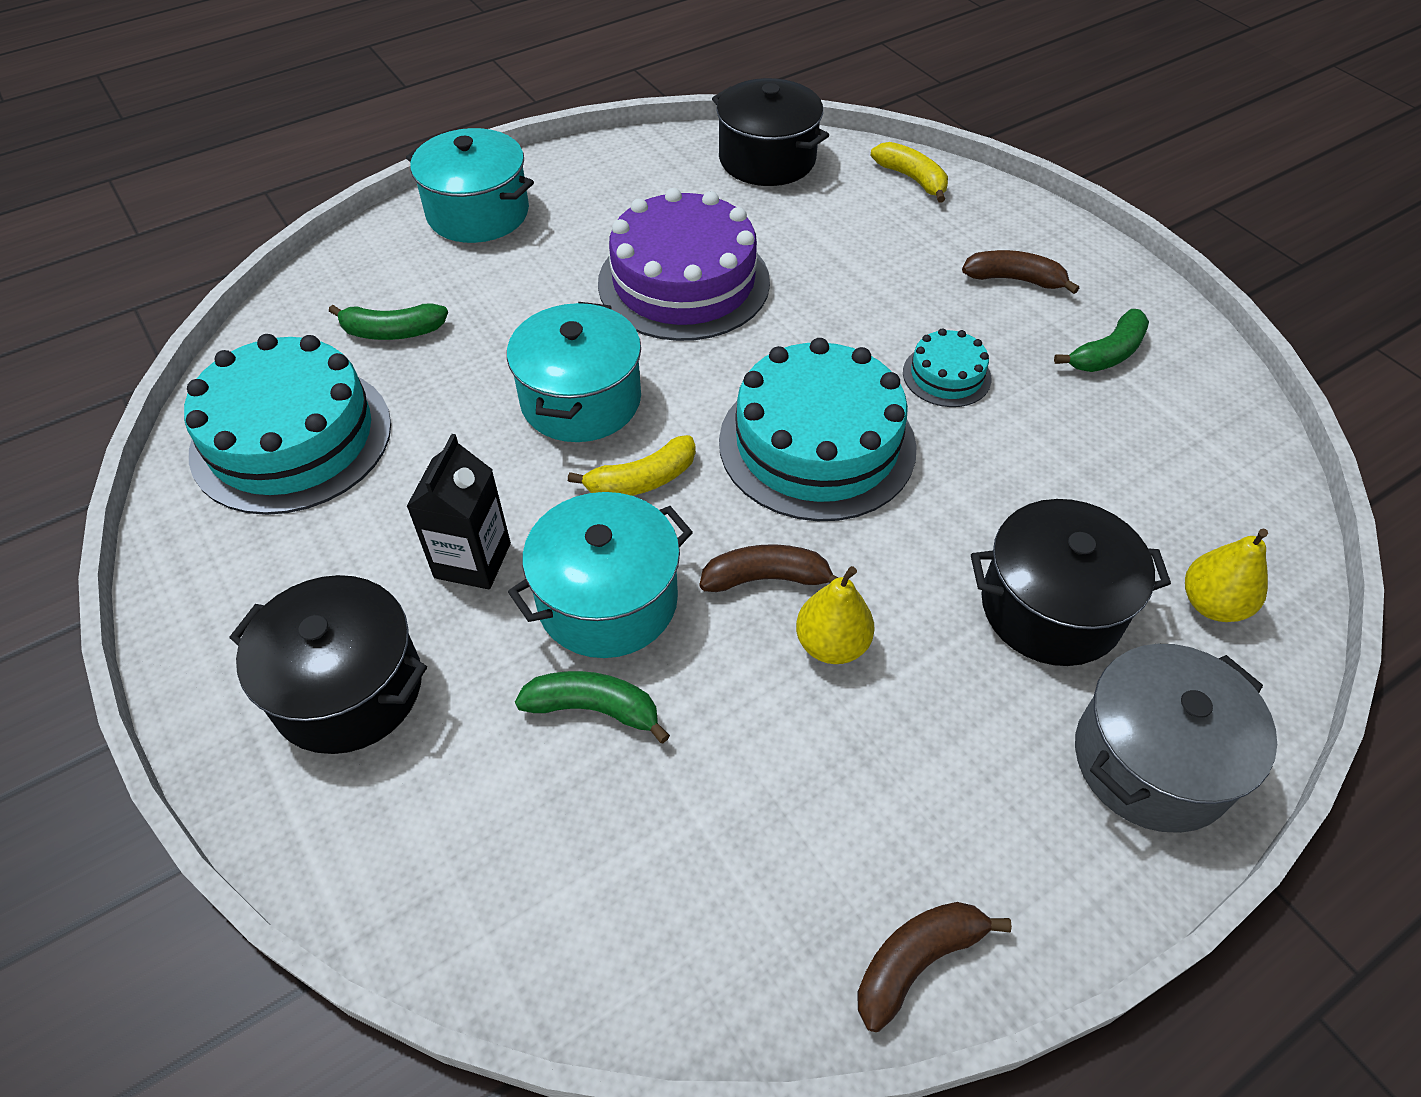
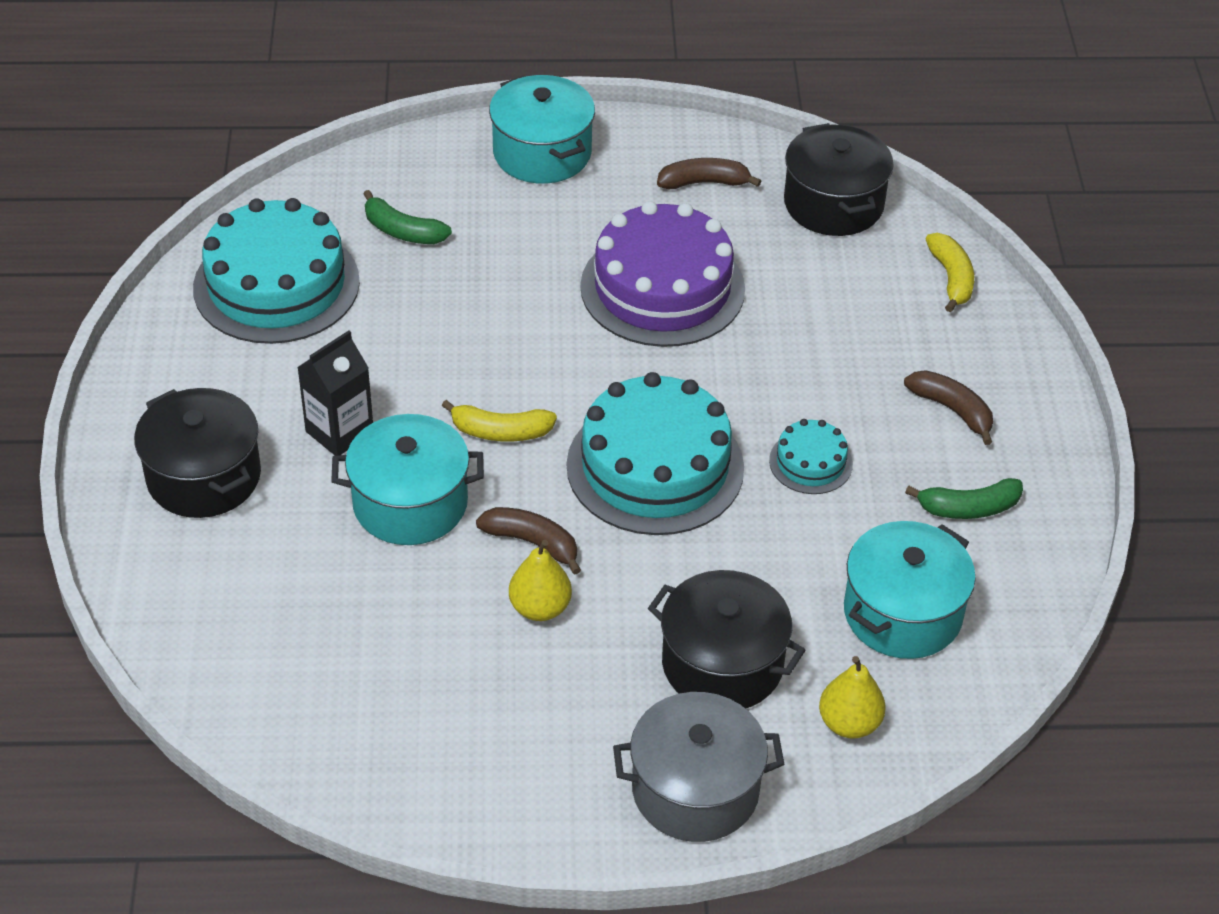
camera: 30 degrees right, 5 degrees down
(581, 400) = (503, 350): turquoise pot -> turquoise pot (902, 613)
(594, 709) = (348, 567): green banana -> none
(917, 961) = (431, 808): brown banana -> brown banana (704, 183)

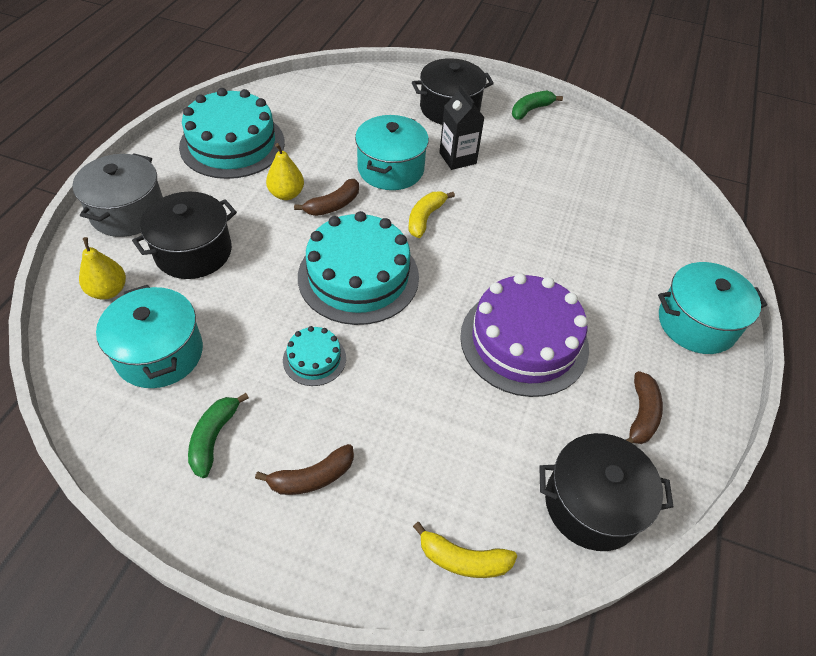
camera: 110 degrees right, 5 degrees up
(276, 284) = (588, 164): turquoise cake -> turquoise cake (232, 144)
(402, 231) = (623, 227): green banana -> green banana (531, 110)

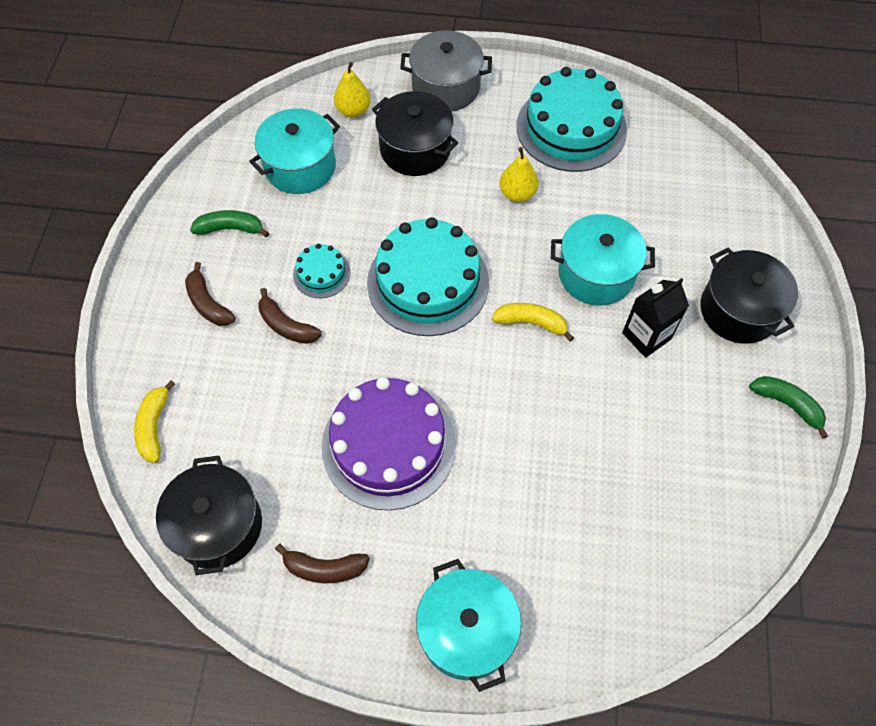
camera: 80 degrees right, 10 degrees up
(333, 205) = (517, 236): brown banana -> brown banana (286, 325)

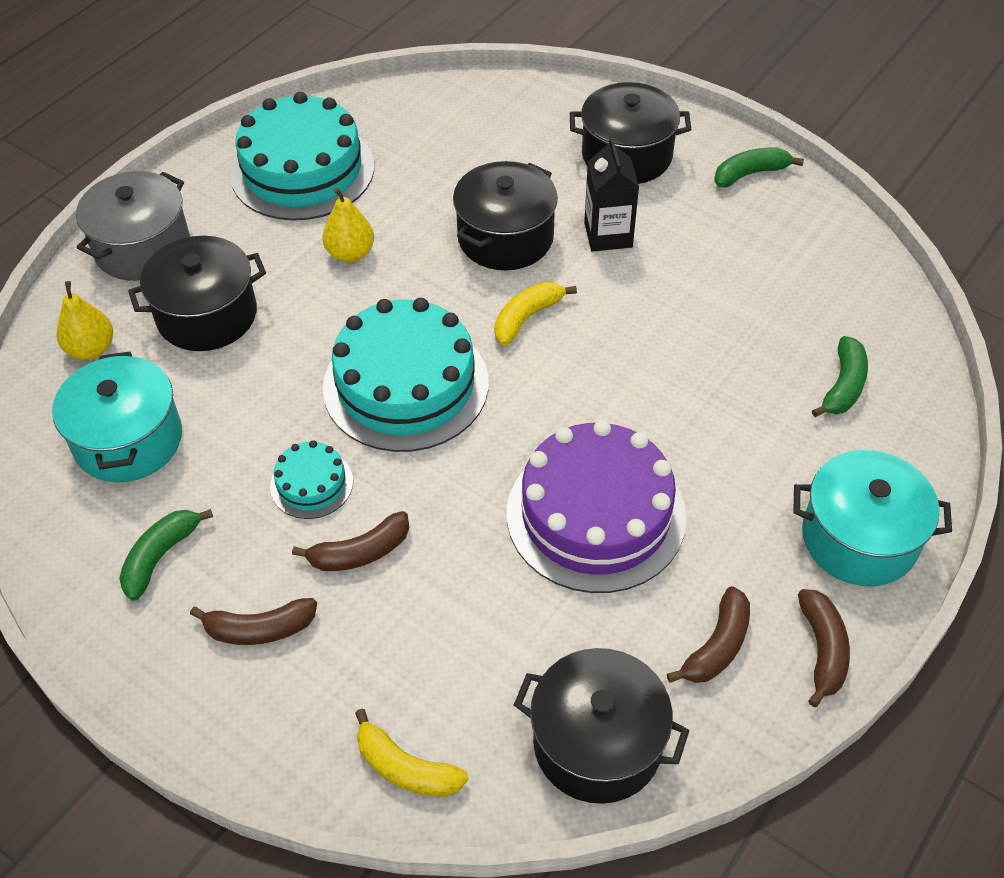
camera: 60 degrees left, 10 degrees down
(356, 641) = (822, 650): none -> brown banana
(596, 274) = (505, 238): turquoise pot -> black pot
(606, 564) = (843, 386): none -> green banana

